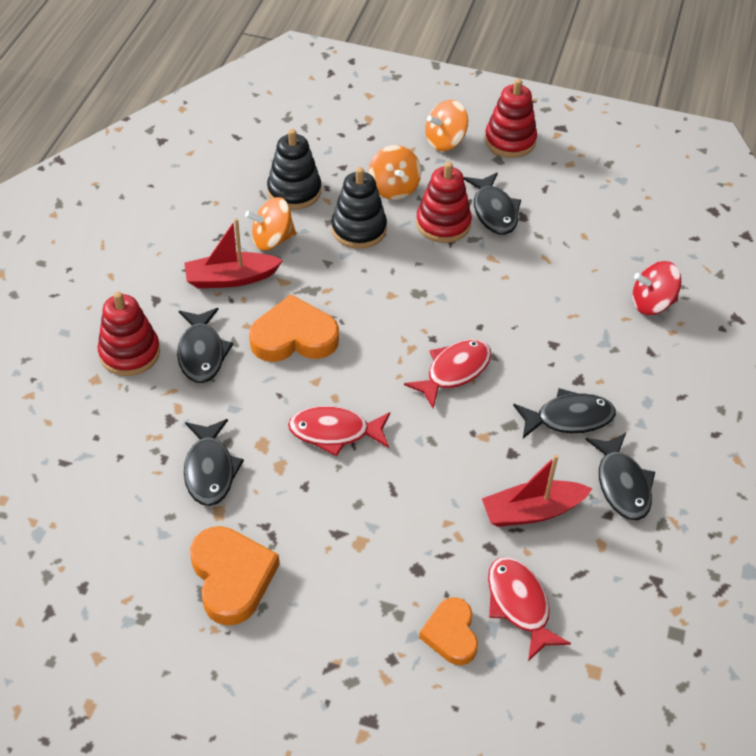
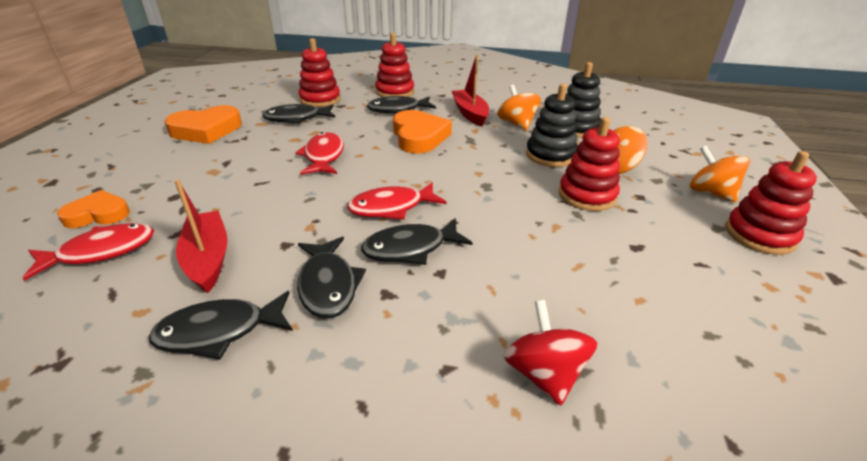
camera: 85 degrees right, 15 degrees down
(139, 446) = (320, 99): none -> red stacking toy
(454, 371) = (391, 207): red fish -> red fish turned 120 degrees clockwise
(494, 211) = (629, 226): black fish -> black fish (410, 248)

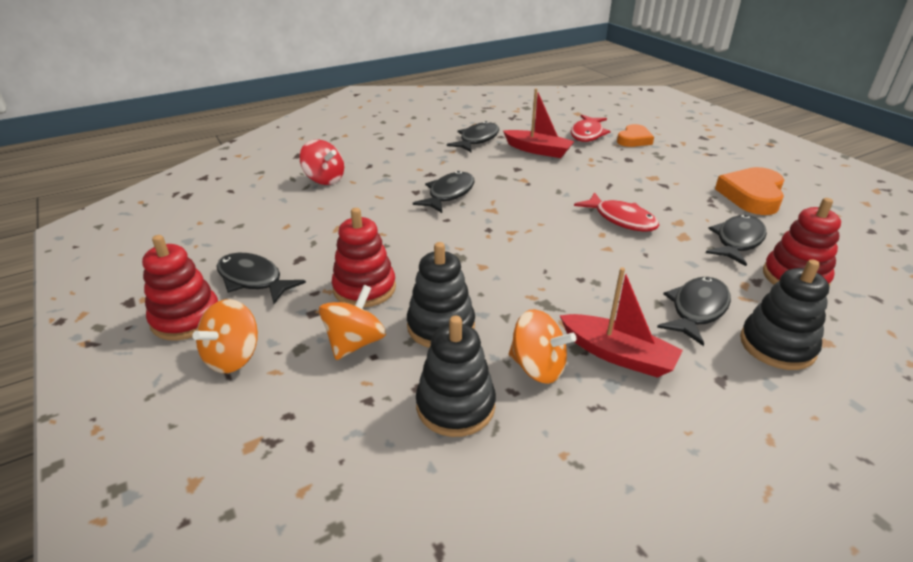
camera: 140 degrees right, 0 degrees up
(328, 285) = (463, 165): black fish -> black fish (253, 280)
(391, 207) = (499, 209): red fish -> none
(395, 92) = (777, 345): red stacking toy -> black stacking toy
(419, 137) = (598, 280): orange heart -> none
(710, 193) = (233, 357): orange spinning top -> orange spinning top turned 105 degrees clockwise

